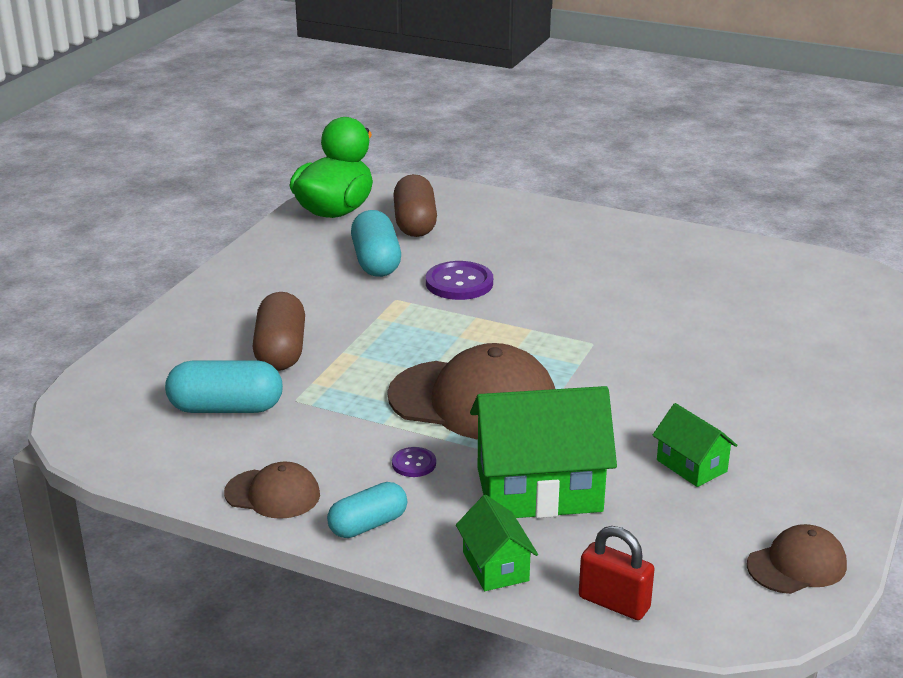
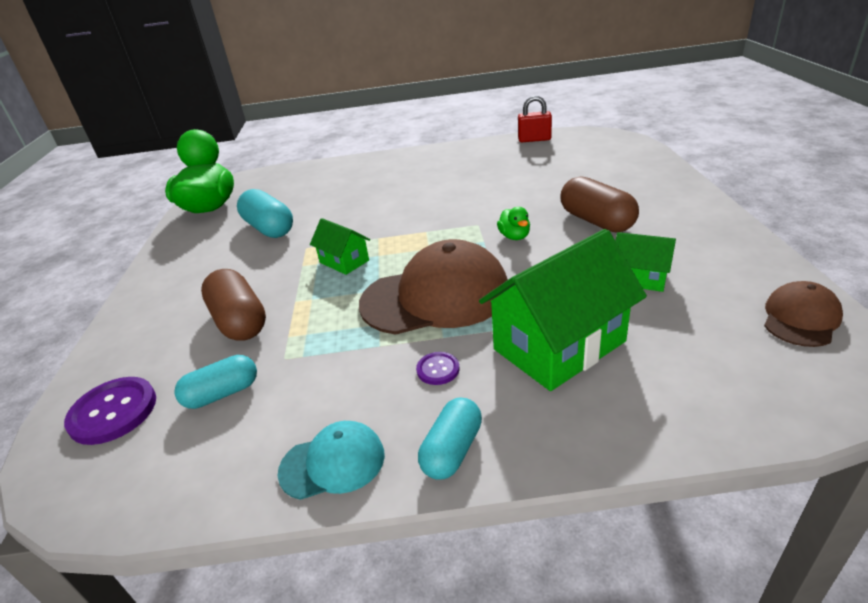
camera: 25 degrees left, 5 degrees up
(226, 408) = (222, 394): turquoise capsule -> turquoise capsule, size x0.66
(272, 494) = (332, 463): brown cap -> turquoise cap
(415, 223) = (278, 196): brown capsule -> brown capsule (596, 221)
(459, 283) = (344, 221): purple button -> purple button (113, 412)
(495, 566) = (603, 435): green house -> green house (344, 261)
(614, 603) = (731, 419): red padlock -> red padlock (534, 139)
(616, 372) = (514, 236): none -> green duck

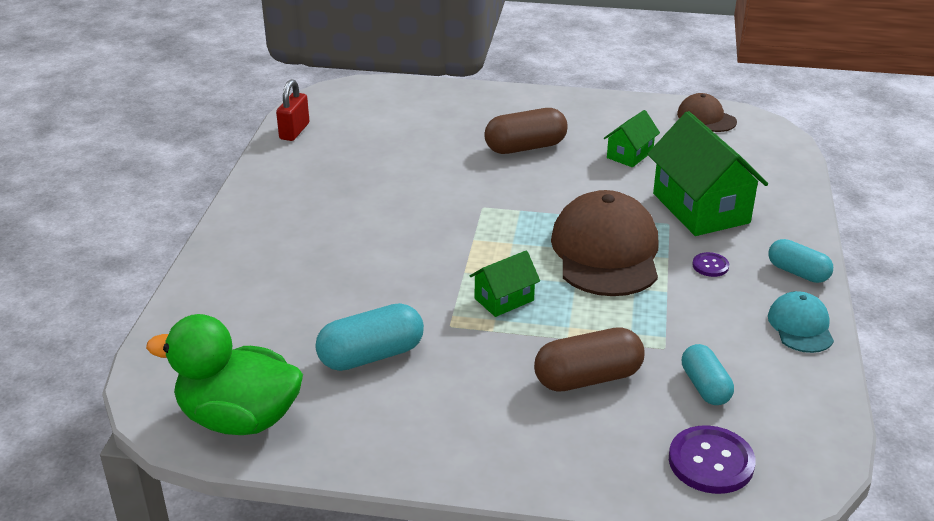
camera: 80 degrees left, 0 degrees up
(514, 236) = (524, 192): green duck -> none

